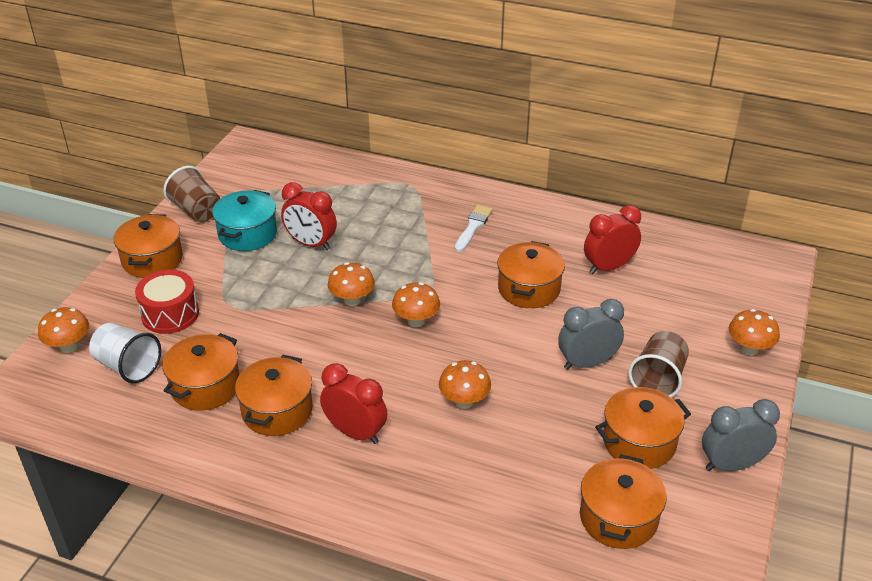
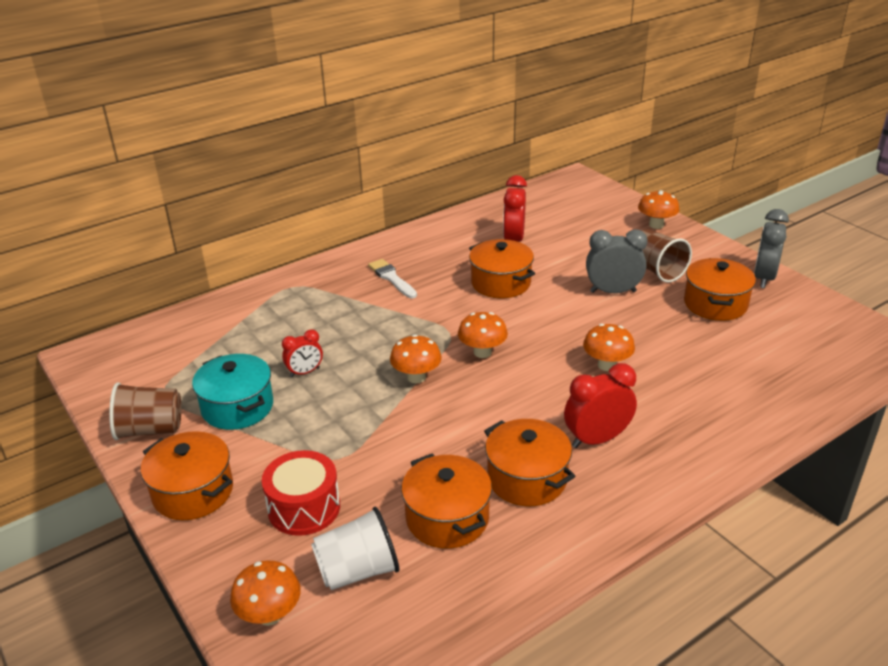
camera: 55 degrees left, 5 degrees down
(311, 244) = (305, 372): red clock -> red clock, size x0.61
(587, 363) = (613, 292): grey clock -> grey clock turned 75 degrees clockwise
(618, 517) = (786, 343): orange pot -> none

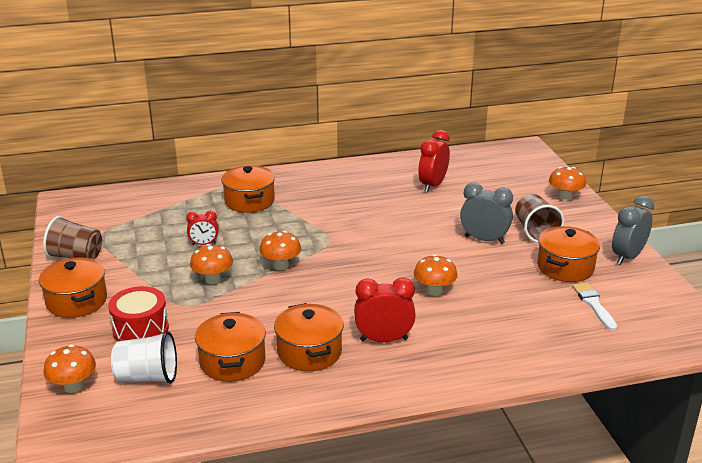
camera: 20 degrees right, 5 degrees down
(237, 407) = (142, 256): turquoise pot -> none
(391, 278) = (314, 194): white brush -> white brush (593, 304)
(482, 352) = (343, 260): orange mushroom -> orange mushroom (213, 279)
(500, 283) = (397, 214): orange pot -> orange pot (249, 201)

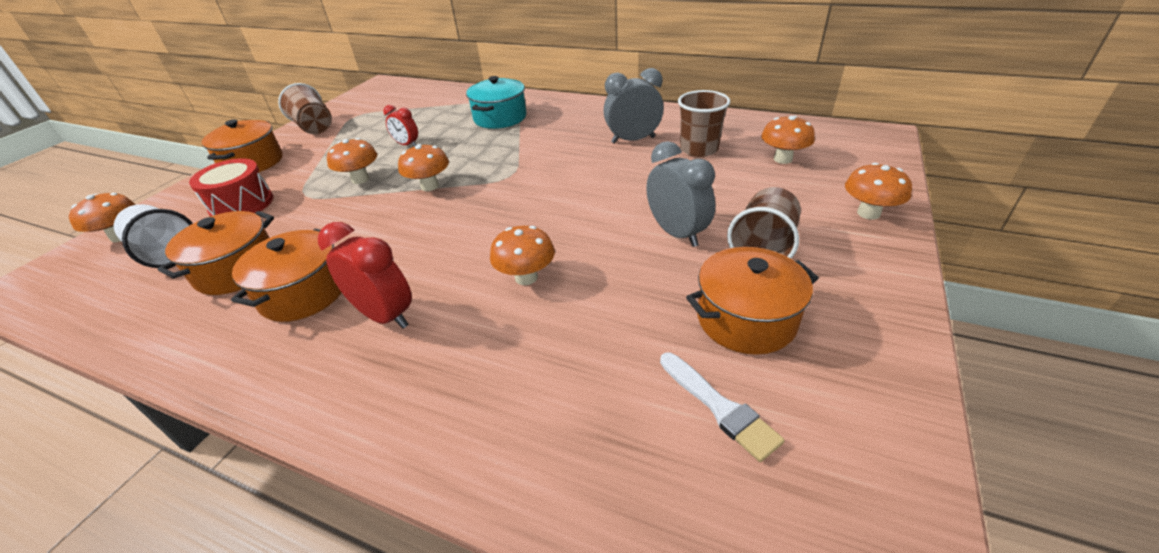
camera: 40 degrees right, 10 degrees up
(249, 201) = (500, 118): orange pot -> turquoise pot
(432, 185) = (699, 149): red clock -> brown cup
(489, 178) = (782, 159): none -> orange mushroom
(593, 304) = (720, 407): white brush -> white brush turned 120 degrees clockwise
(627, 257) = (880, 347): grey clock -> grey clock (633, 140)

